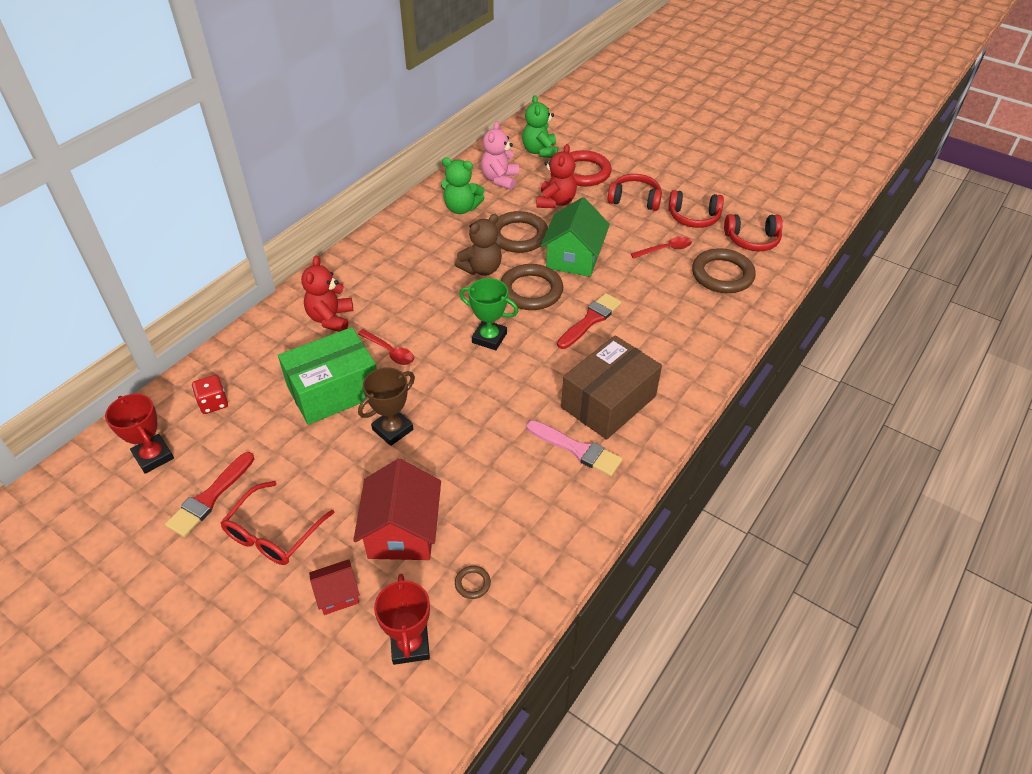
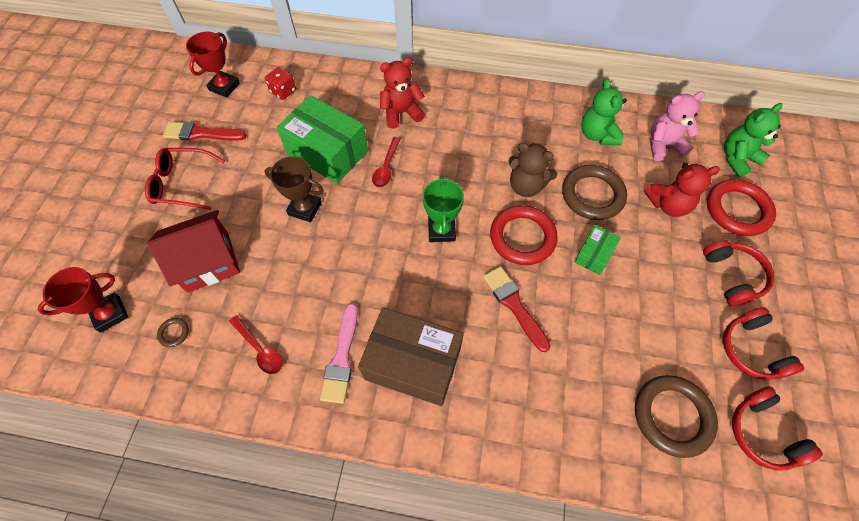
camera: 65 degrees right, 15 degrees up
(337, 594) = (142, 247): red house -> none
(531, 291) = (522, 237): brown ring -> red ring
(573, 258) = (593, 254): green house -> green box
(590, 320) = (514, 305): red brush -> red brush turned 135 degrees counterclockwise
(665, 249) = (671, 338): red spoon -> red spoon (260, 349)

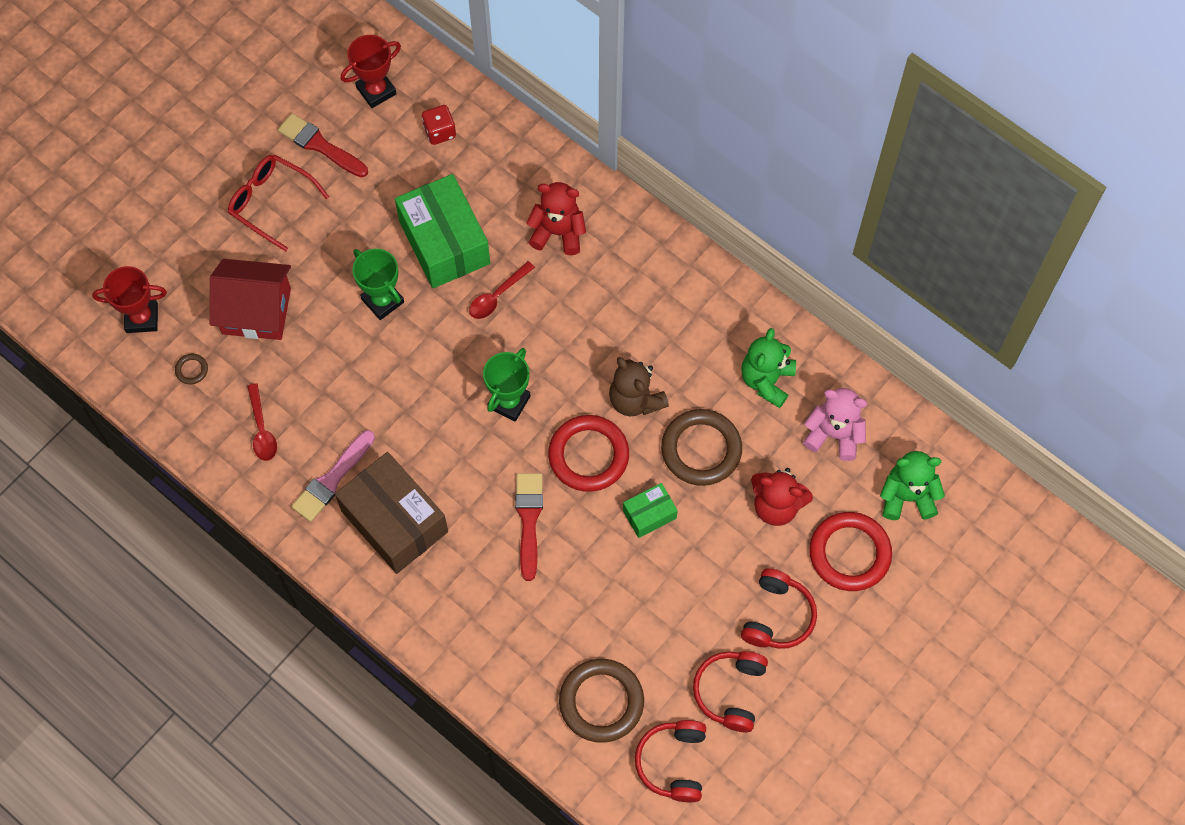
camera: 30 degrees right, 5 degrees up
(305, 208) = (382, 300): brown trophy -> green trophy

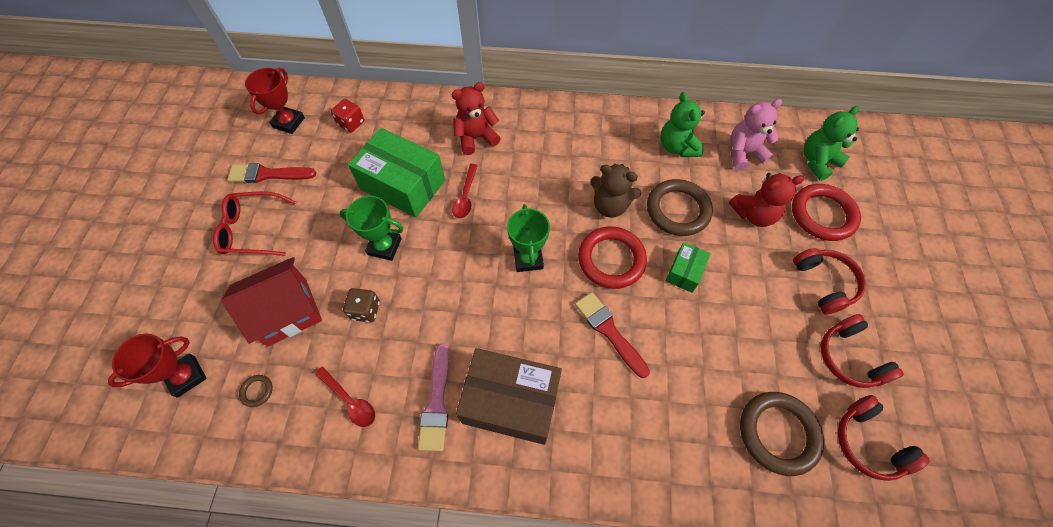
camera: 35 degrees left, 5 degrees down
(325, 355) = (365, 310): none -> brown dice

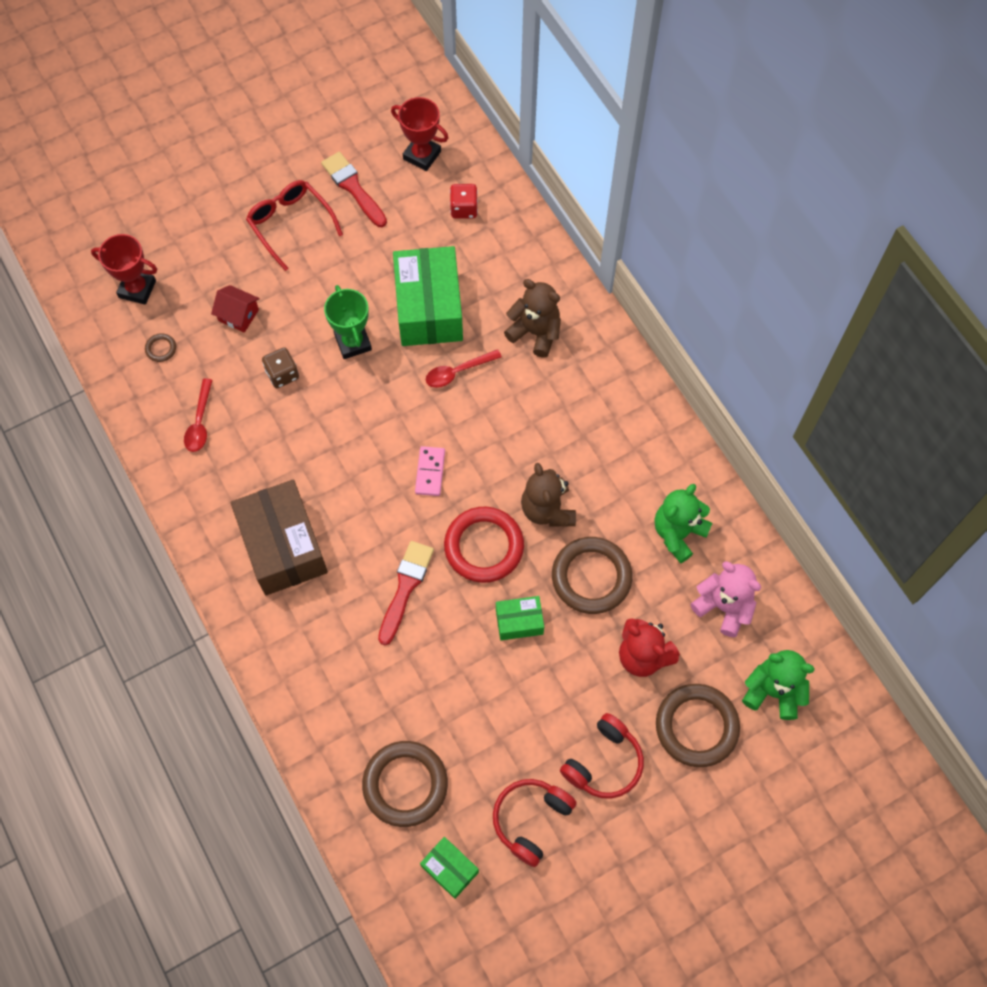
camera: 55 degrees right, 5 degrees up
(287, 311) = (238, 315): red house -> red house, size x0.53
(289, 122) = (422, 155): red trophy -> red trophy turned 45 degrees clockwise
(436, 402) = (243, 488): pink brush -> none
(476, 138) = (535, 332): red teddy bear -> brown teddy bear
(528, 259) = (430, 472): green trophy -> pink domino
(822, 215) = (696, 726): red ring -> brown ring
(868, 443) = (450, 869): red headphones -> green box

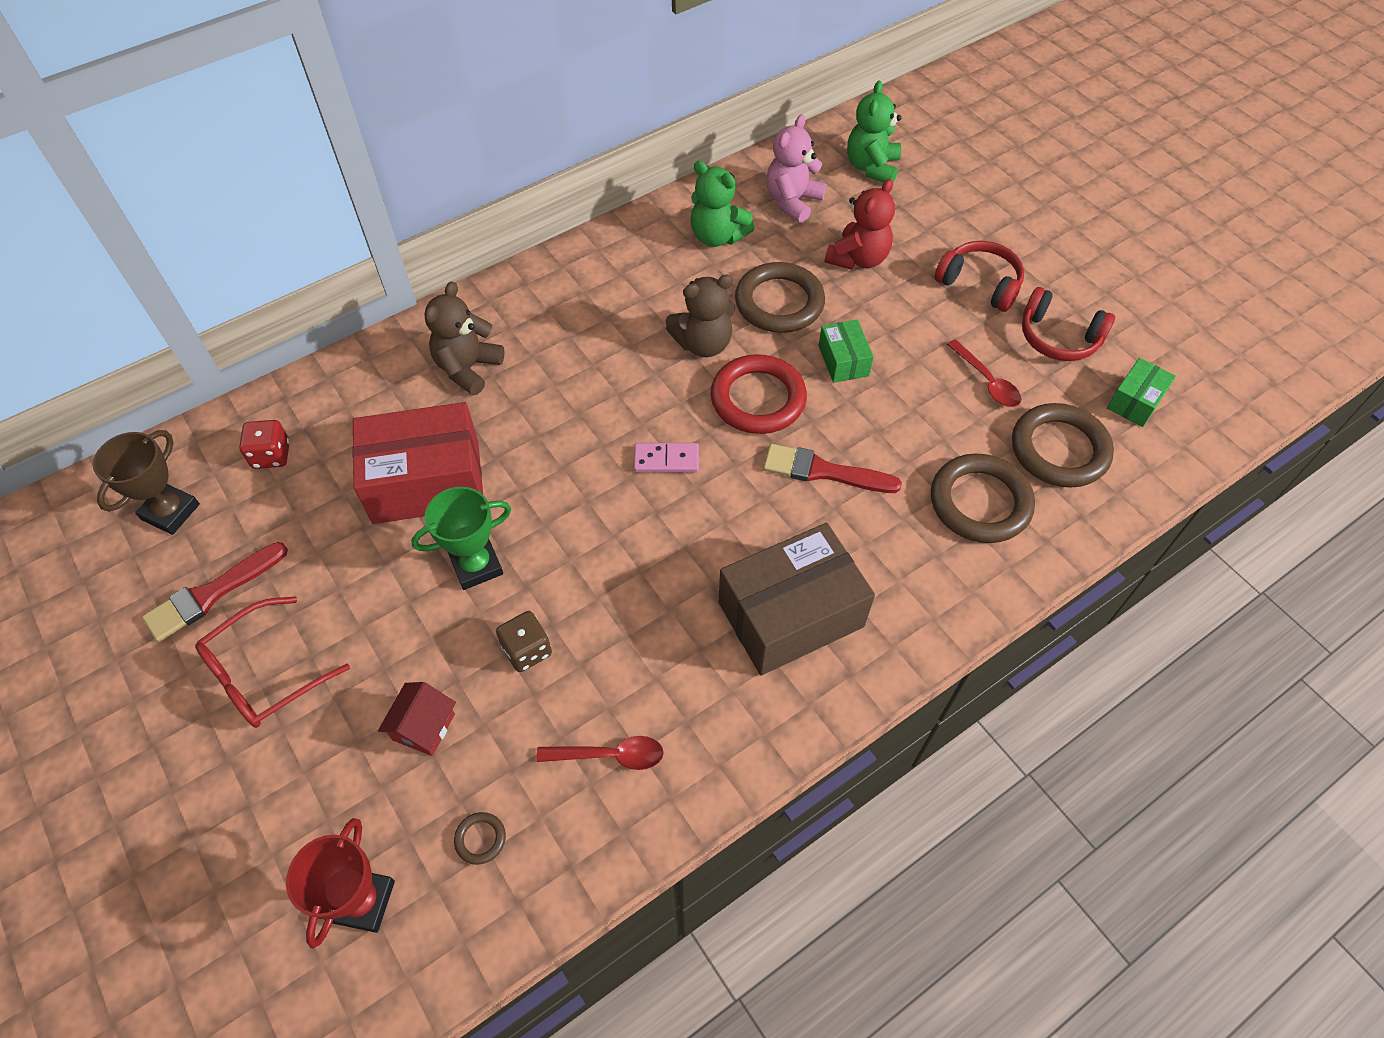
camera: 95 degrees left, 10 degrees down
(422, 155) = (171, 512): red trophy -> brown trophy
(429, 308) = (426, 481): green box -> red box
(458, 372) = (523, 442): red spoon -> red spoon (987, 381)
(696, 726) = (922, 218): brown ring -> brown ring (980, 502)

